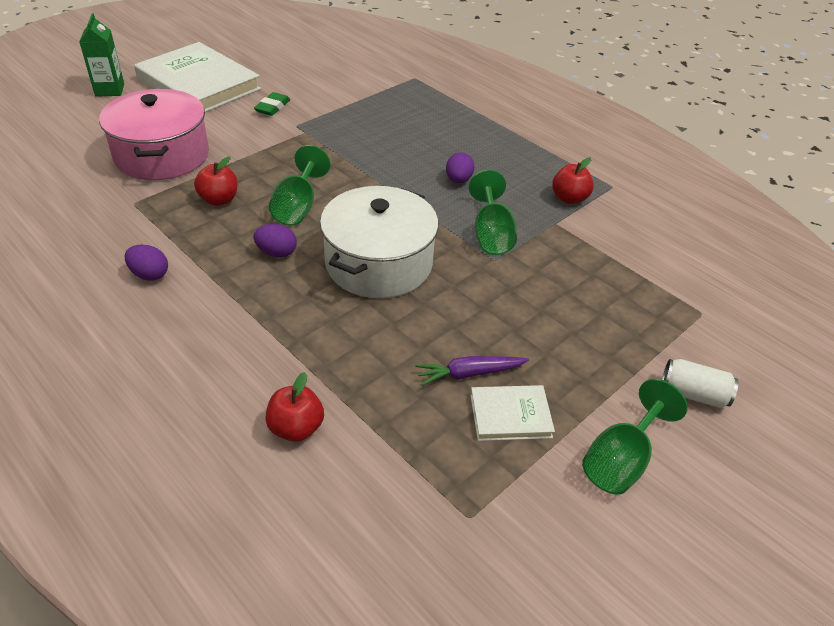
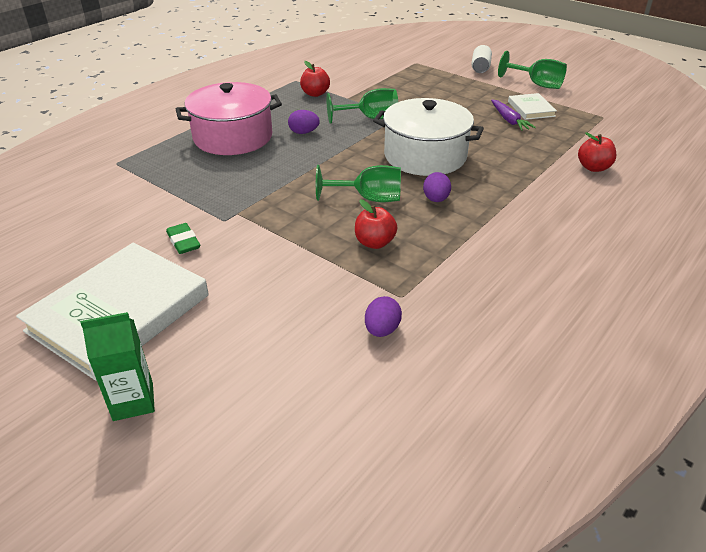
camera: 95 degrees left, 5 degrees down
(149, 274) = (499, 257): purple egg -> purple egg (382, 330)
(162, 155) = (304, 300): pink pot -> pink pot (233, 137)
(272, 107) = (183, 242): green eraser -> green eraser turned 45 degrees clockwise

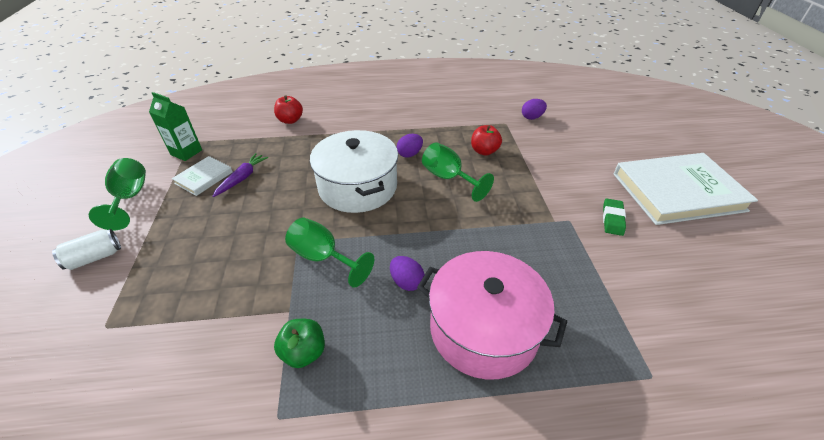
camera: 135 degrees left, 5 degrees up
(133, 401) = (676, 147): green carton -> green carton (186, 152)
(315, 94) = (304, 352): red apple -> green apple

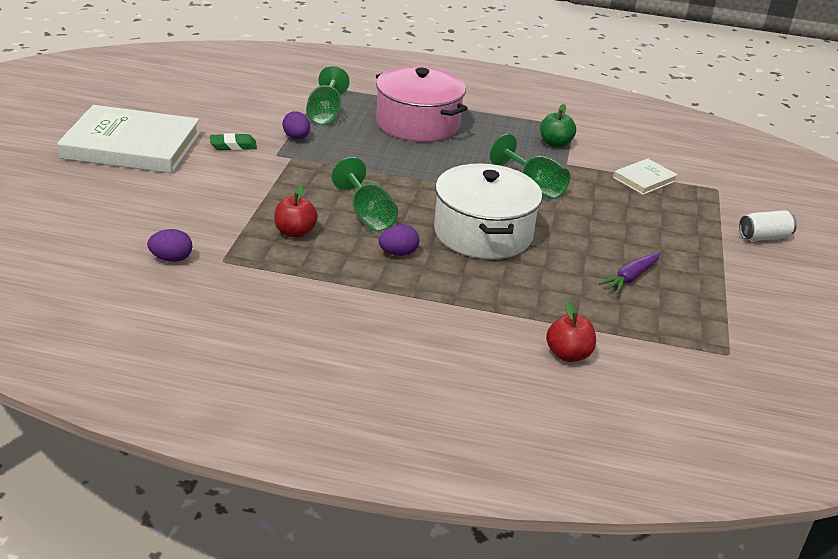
camera: 165 degrees left, 10 degrees down
(130, 198) = (768, 288): green goblet -> green goblet (325, 114)
(186, 152) = (726, 336): green carton -> none
(204, 178) = (683, 291): white book -> white book (644, 179)
(406, 282) = (463, 156): purple egg -> purple egg (296, 138)
(612, 219) = (233, 145): green eraser -> green eraser turned 45 degrees clockwise

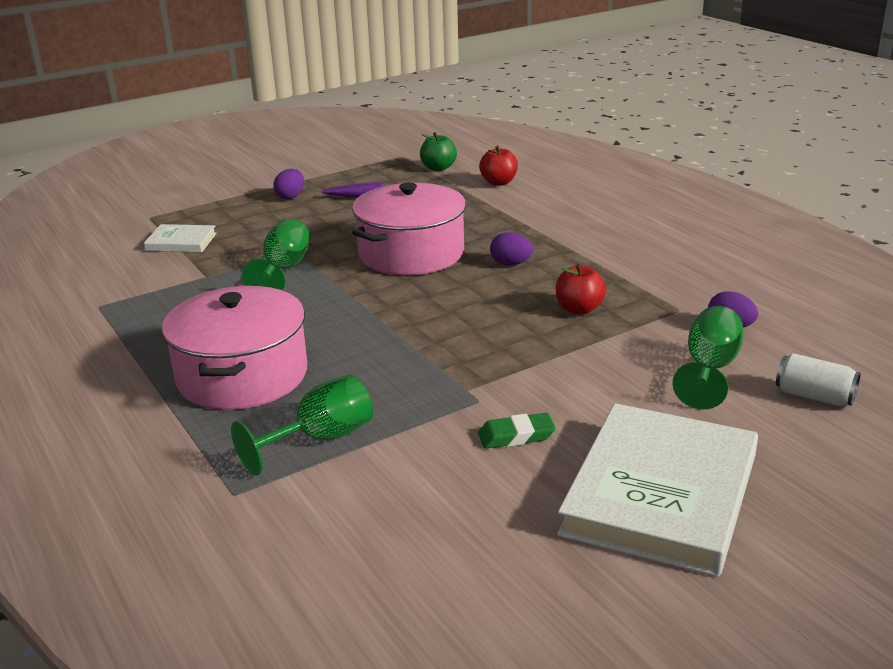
camera: 130 degrees left, 5 degrees down
(131, 146) = (661, 494): white book -> white book turned 60 degrees clockwise
(233, 145) = (516, 436): green eraser -> green eraser turned 45 degrees counterclockwise
(296, 138) = (419, 415): purple egg -> purple egg (290, 196)
(368, 216) = (486, 299): green goblet -> green goblet (710, 369)
(483, 233) = (411, 253): white pot -> pink pot
(555, 144) = (165, 297): green apple -> green apple (438, 168)
(764, 237) = (215, 185): white can -> white can (814, 396)

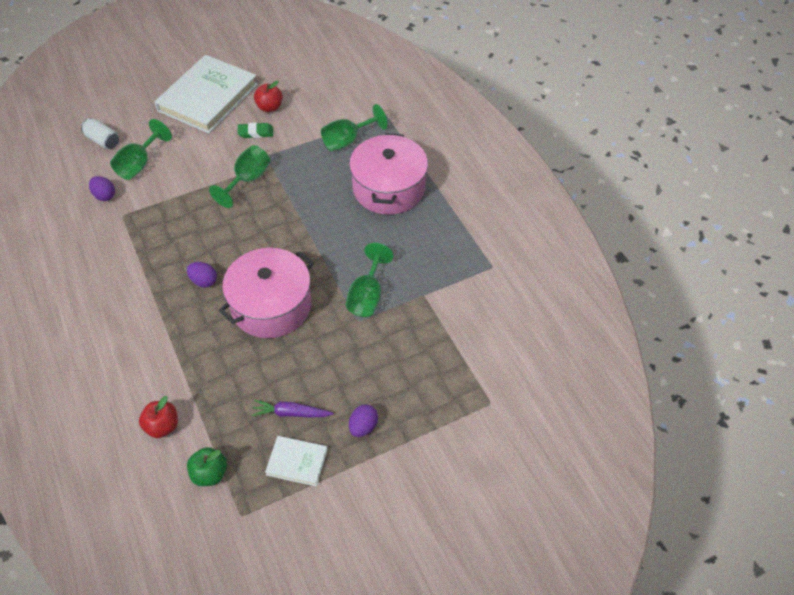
camera: 175 degrees left, 25 degrees up
(181, 242) = (452, 350): white book -> white book (297, 462)
(499, 365) = (247, 180): none -> green goblet
(579, 309) = (181, 223): red apple -> red apple (269, 107)

